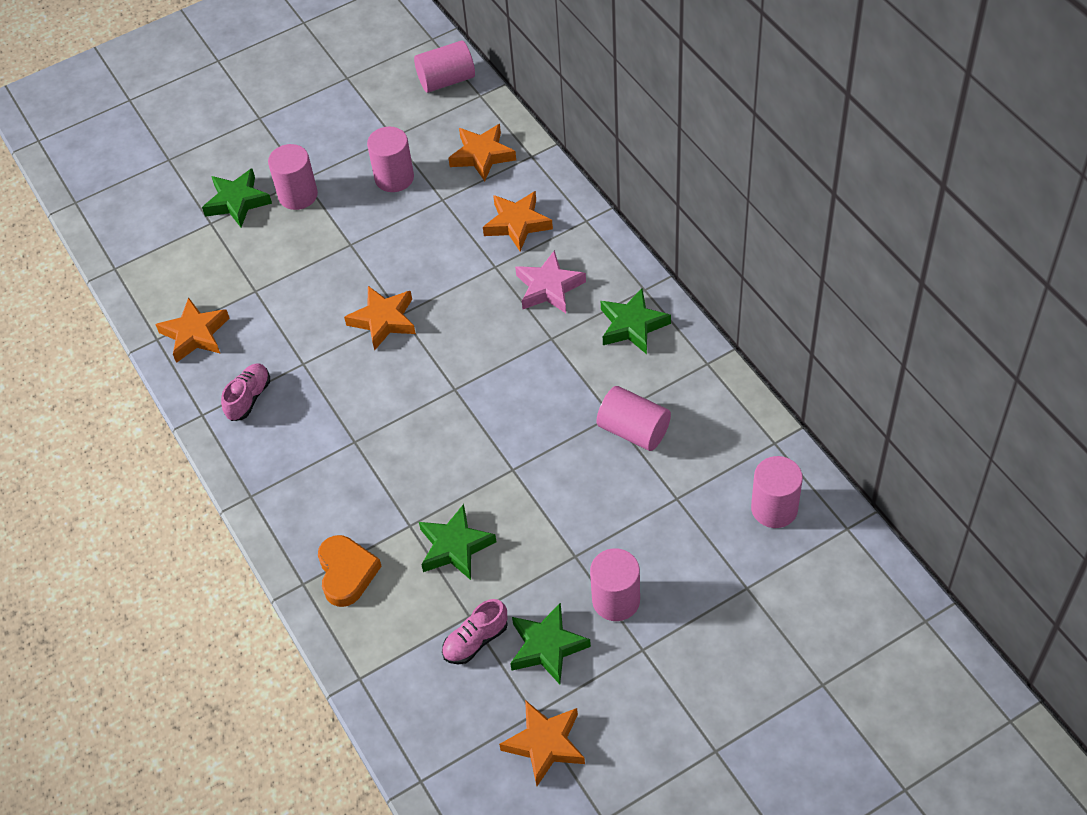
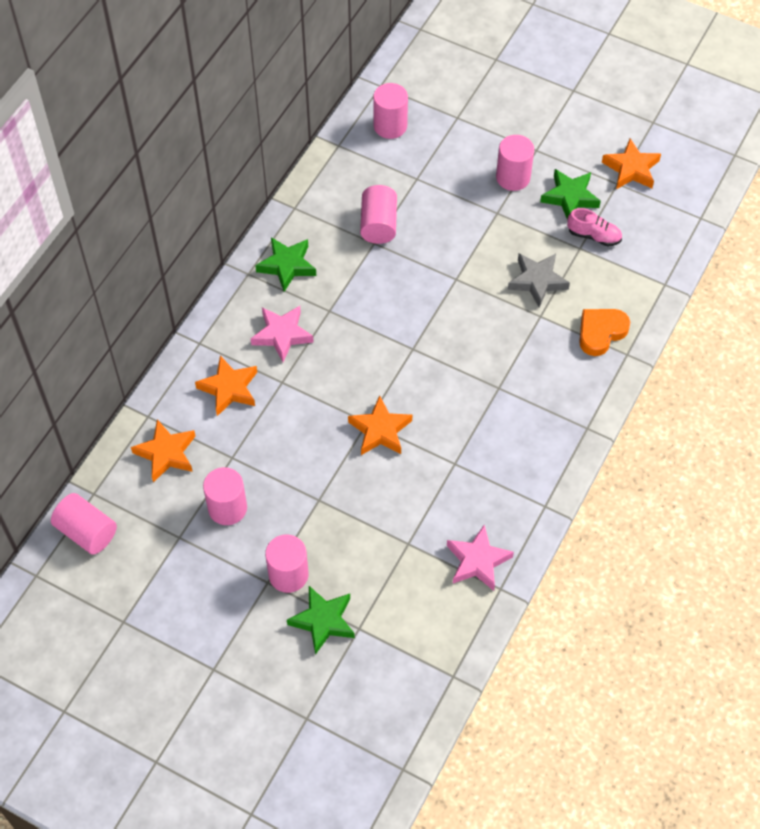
camera: 125 degrees left, 5 degrees up
(195, 334) = (478, 561): orange star -> pink star
(249, 398) = (509, 482): pink shoe -> none
(455, 546) = (537, 281): green star -> grey star

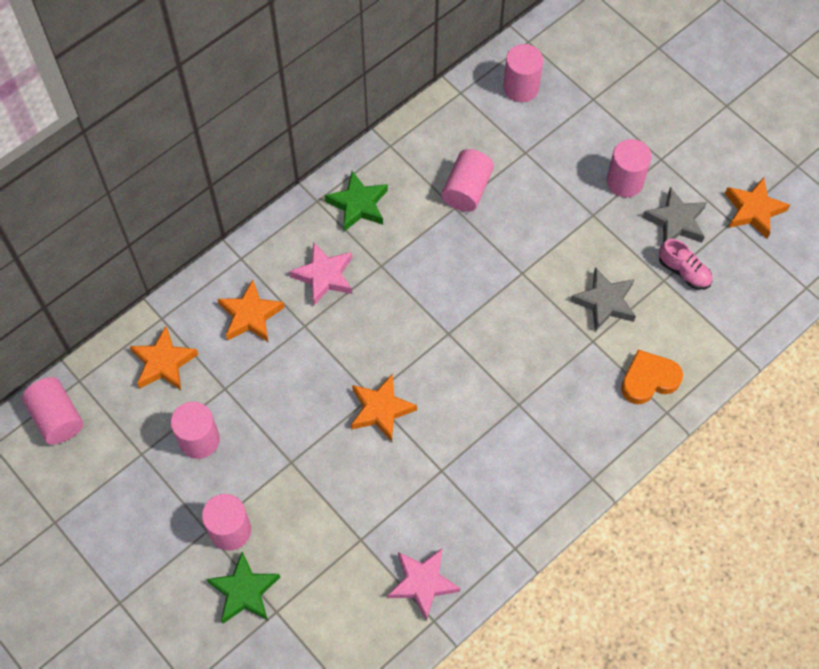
camera: 20 degrees right, 5 degrees up
(570, 197) = (676, 221): green star -> grey star

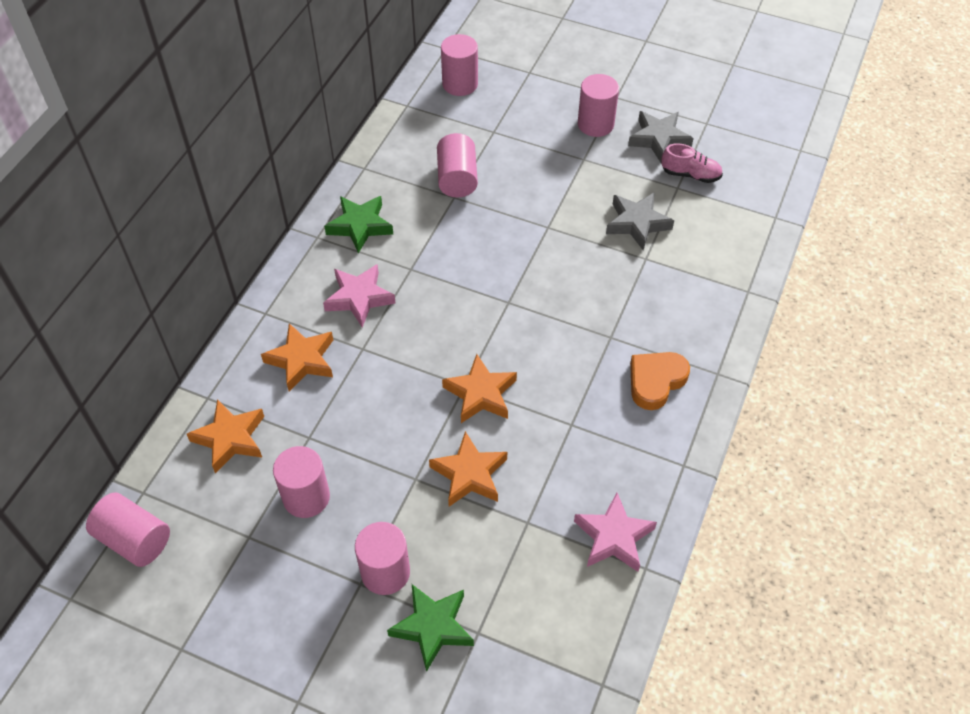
camera: 25 degrees left, 10 degrees down
(648, 380) = (715, 271): orange heart -> orange heart (655, 381)
(753, 210) = (718, 109): orange star -> orange star (469, 474)

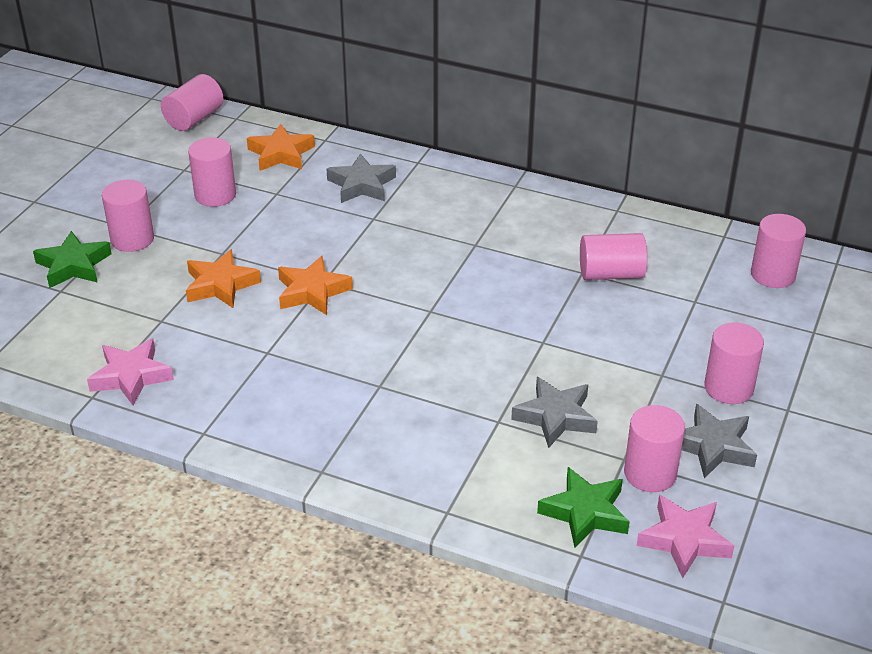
camera: 90 degrees right, 15 degrees down
(301, 360) = (362, 185): orange star -> grey star
(359, 298) = (435, 214): pink star -> pink star (684, 540)
(360, 226) = (532, 211): green star -> green star (585, 512)
(655, 381) = (315, 418): orange heart -> none
(690, 175) = (650, 473): pink shoe -> pink cylinder

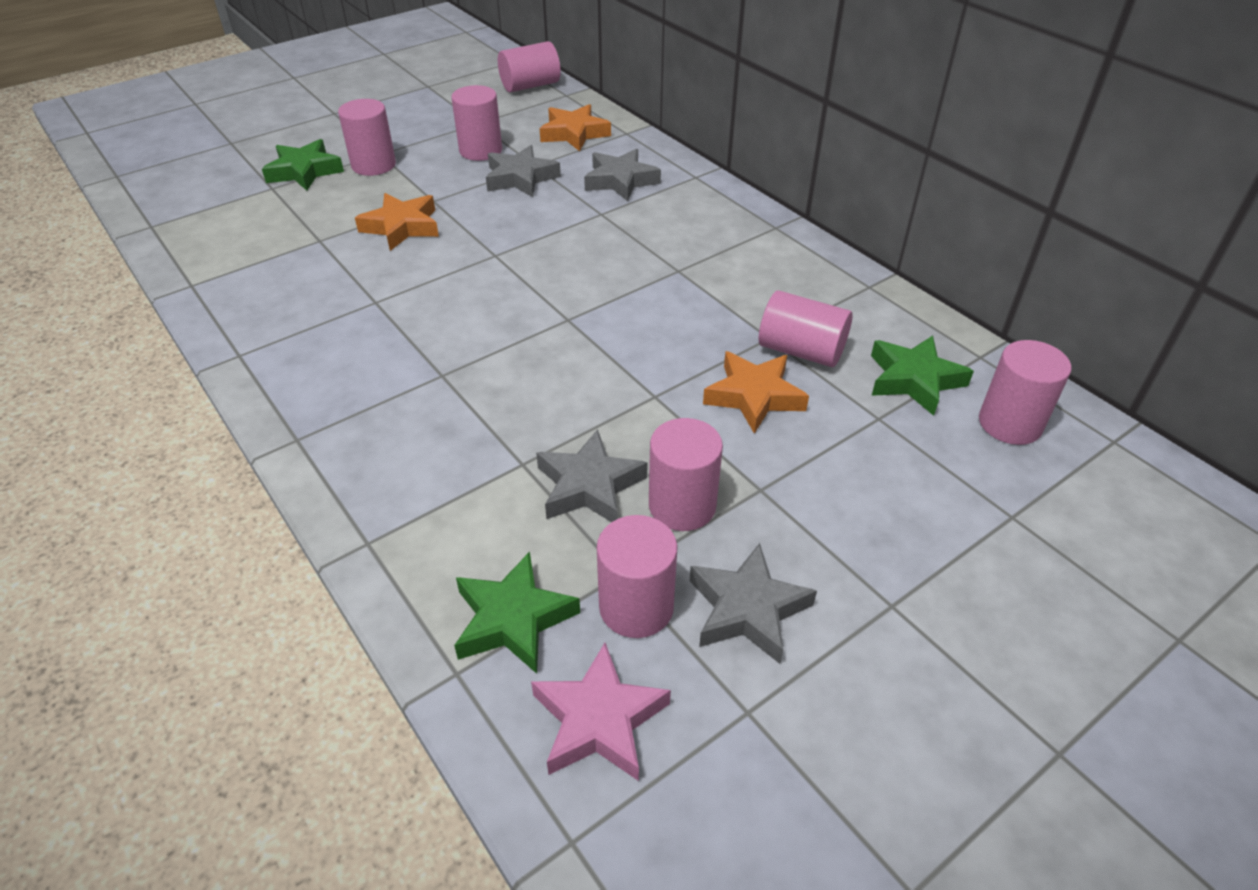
camera: 30 degrees right, 5 degrees up
(131, 376) = (240, 279): pink star -> none
(276, 209) = (520, 178): none -> grey star
(312, 292) = (474, 261): orange star -> orange star (754, 396)
(696, 267) = (914, 380): none -> green star
(728, 388) = (833, 541): pink cylinder -> pink cylinder (682, 505)

